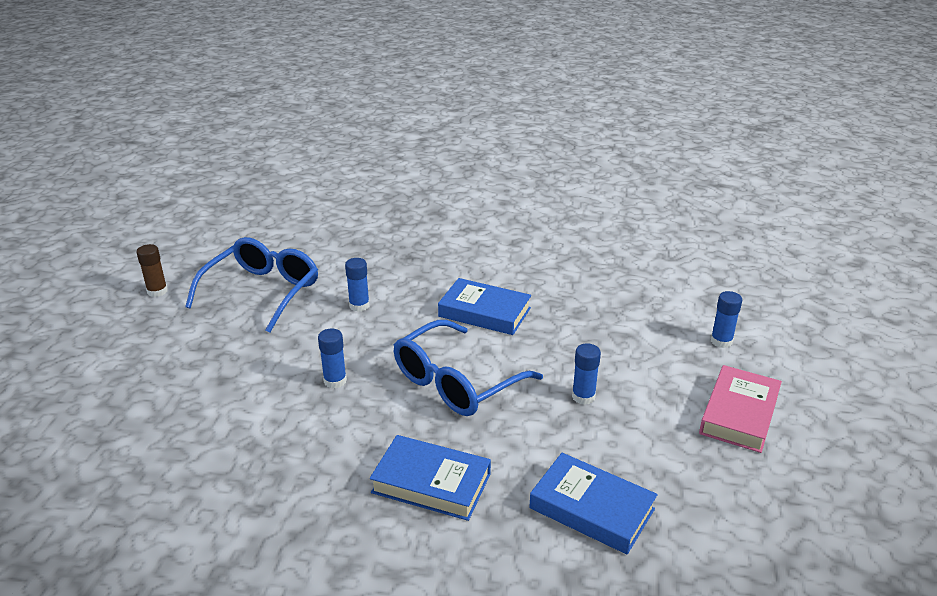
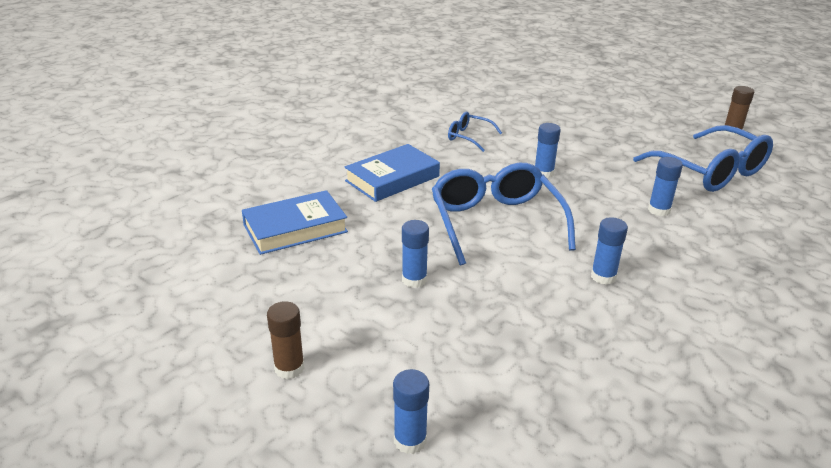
camera: 120 degrees right, 0 degrees up
(278, 462) = (469, 137): none -> blue glasses
(484, 312) = (603, 276): blue book -> blue glue stick
(739, 414) = (289, 368): pink book -> brown glue stick

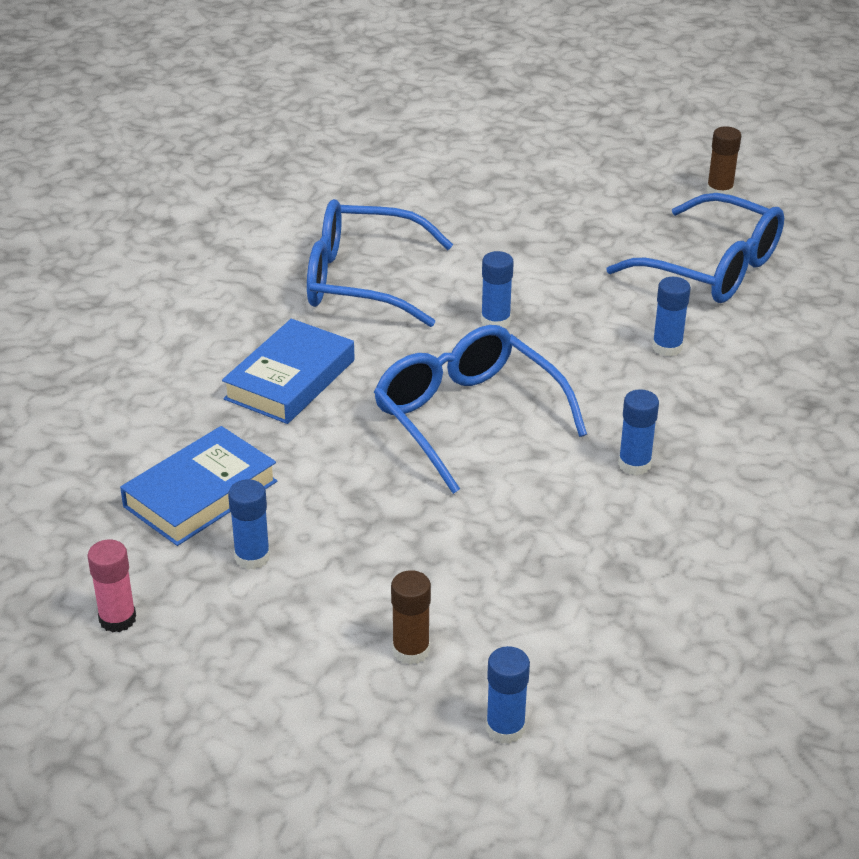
camera: 20 degrees left, 5 degrees up
(191, 288) = (117, 619): none -> pink glue stick
(289, 368) = (317, 687): brown glue stick -> brown glue stick (411, 650)
(414, 280) = (404, 529): blue glue stick -> blue glue stick (252, 557)
(469, 137) = (362, 281): blue glasses -> blue glasses, size x2.04

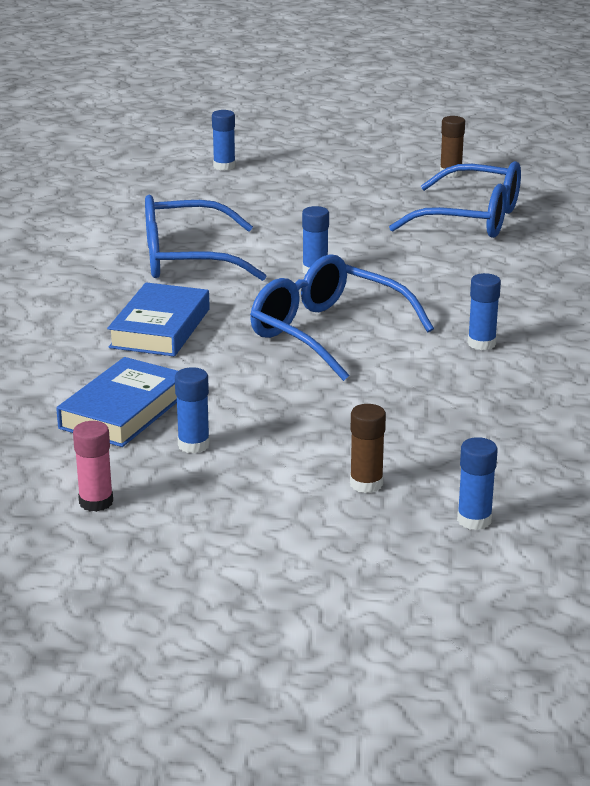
camera: 15 degrees left, 10 degrees down
(667, 347) = (465, 270): blue glue stick -> blue glue stick (224, 166)

